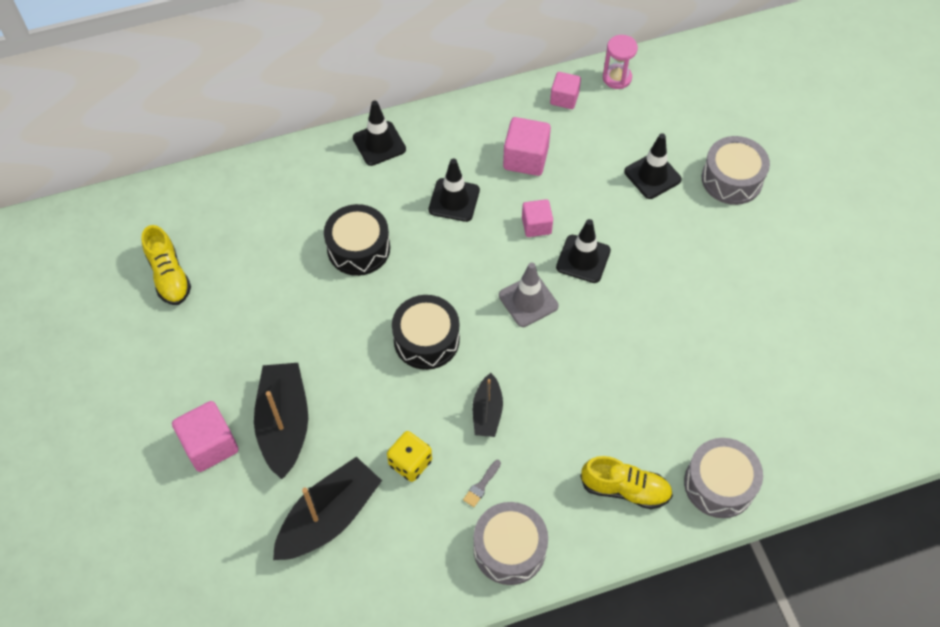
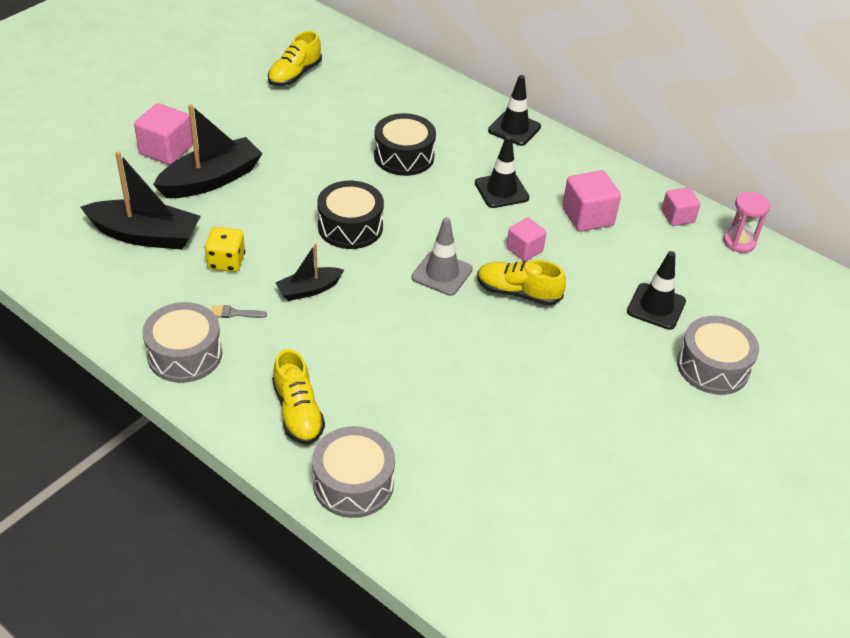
camera: 55 degrees right, 15 degrees down
(583, 259) = (518, 293): black traffic cone -> yellow shoe

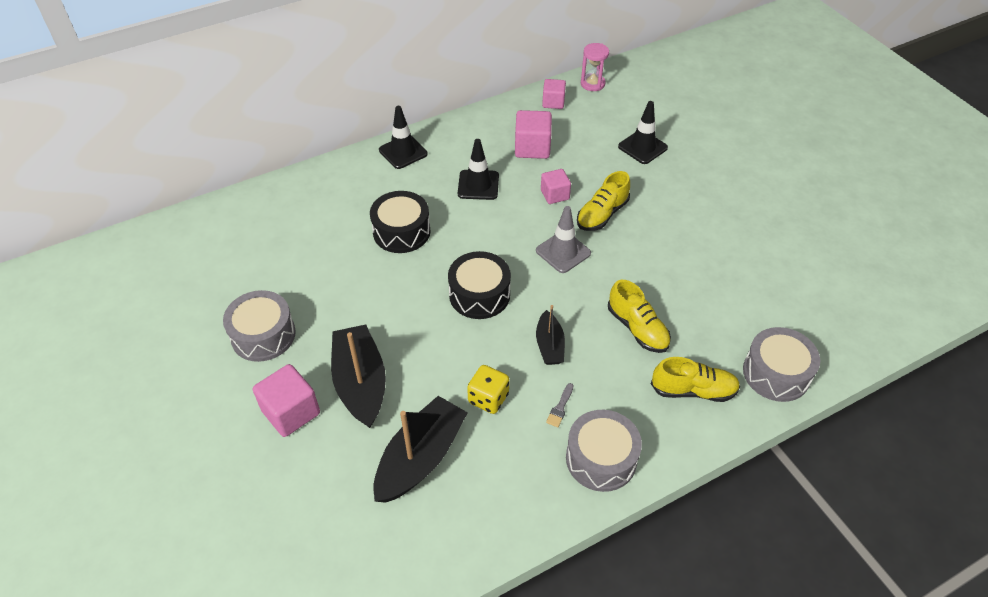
camera: 65 degrees left, 5 degrees up
(295, 75) = (229, 275): yellow shoe -> yellow shoe (637, 328)
(713, 367) = (709, 142): grey drum -> grey drum (263, 335)

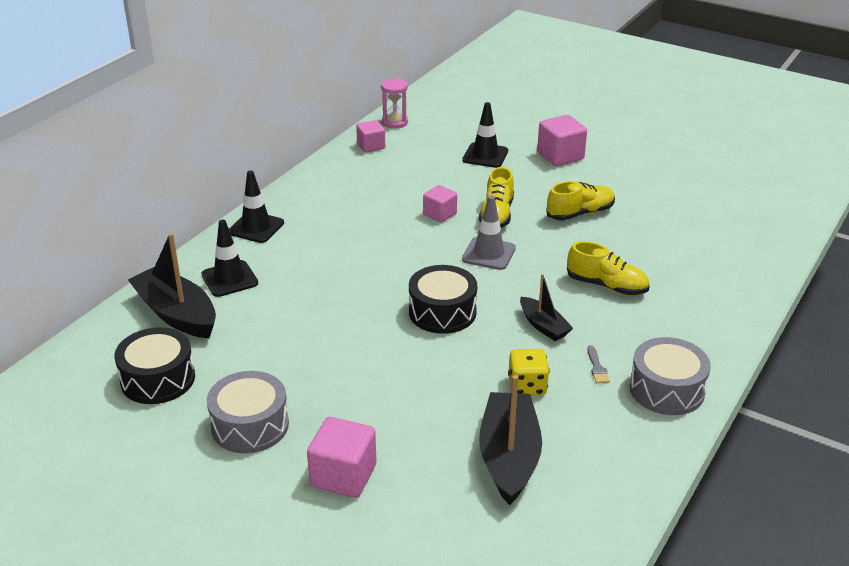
camera: 30 degrees left, 15 degrees down
(361, 383) = (393, 424): black boat -> black boat (177, 314)
(401, 231) = (317, 290): black drum -> black drum (158, 379)
(478, 185) = (359, 230): black traffic cone -> black traffic cone (229, 279)
(532, 148) = (384, 186): pink cube -> pink cube (560, 156)
(693, 390) = (693, 312): yellow shoe -> yellow shoe (580, 213)
(776, 373) = (744, 275): grey drum -> none

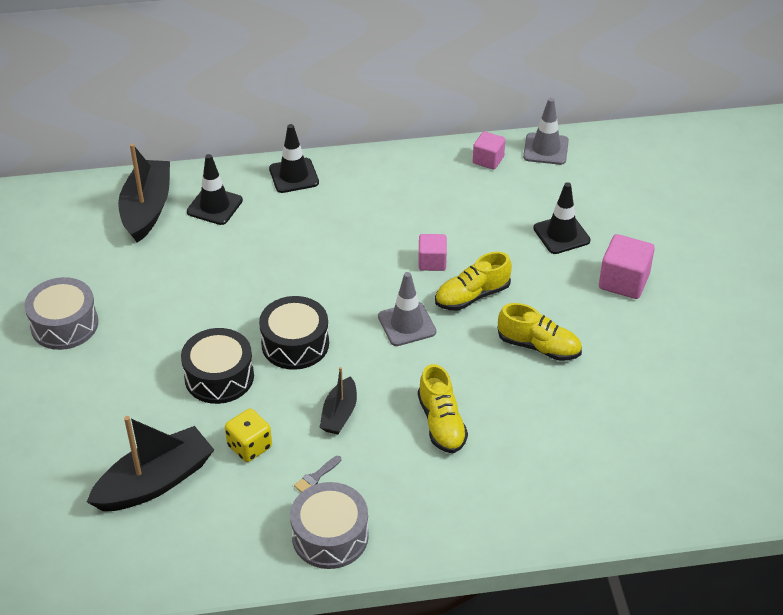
camera: 50 degrees right, 10 degrees up
(158, 379) = (70, 249): black drum -> black drum (219, 377)
(343, 476) = (56, 404): pink cube -> none
(394, 122) = (545, 149): pink hourglass -> grey traffic cone

